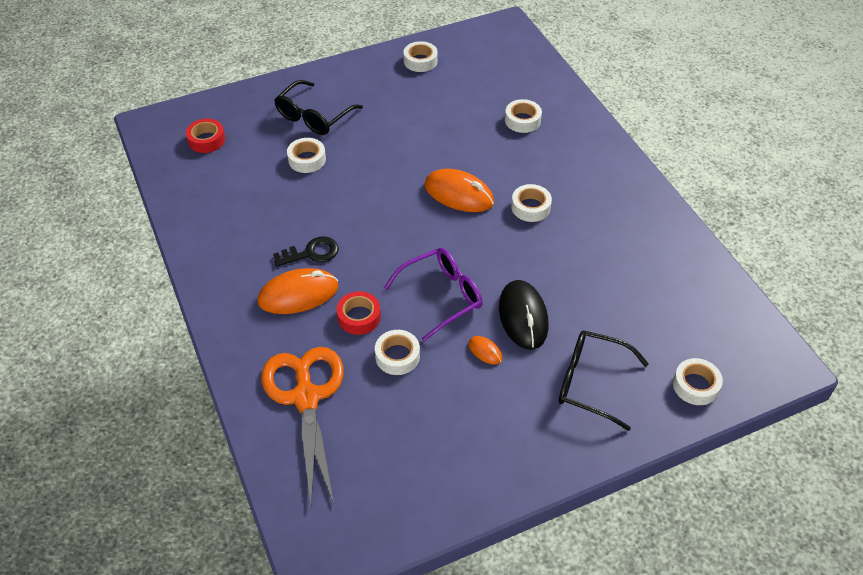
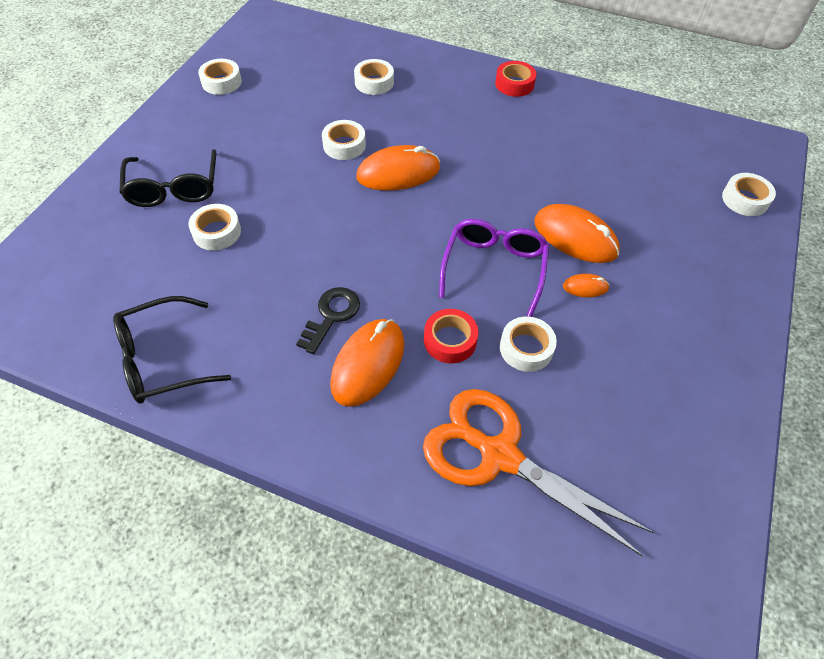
camera: 45 degrees left, 5 degrees up
(206, 140) = (76, 282): red tape -> red tape (514, 84)
(523, 317) = (575, 237): black mouse -> orange mouse
(530, 207) = (468, 146): white tape -> white tape (344, 145)
(590, 382) = (684, 251): black glasses -> black glasses (162, 360)

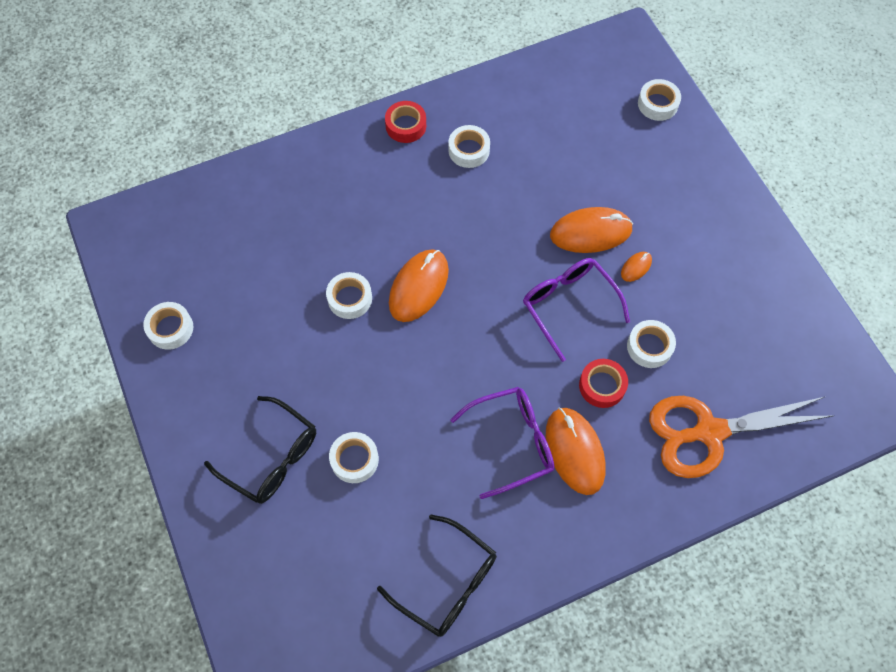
camera: 45 degrees left, 10 degrees up
(162, 360) = (448, 583): black glasses -> black glasses turned 75 degrees counterclockwise
(331, 316) = (512, 442): black key -> purple glasses
(374, 82) = (297, 217): white tape -> white tape (469, 150)

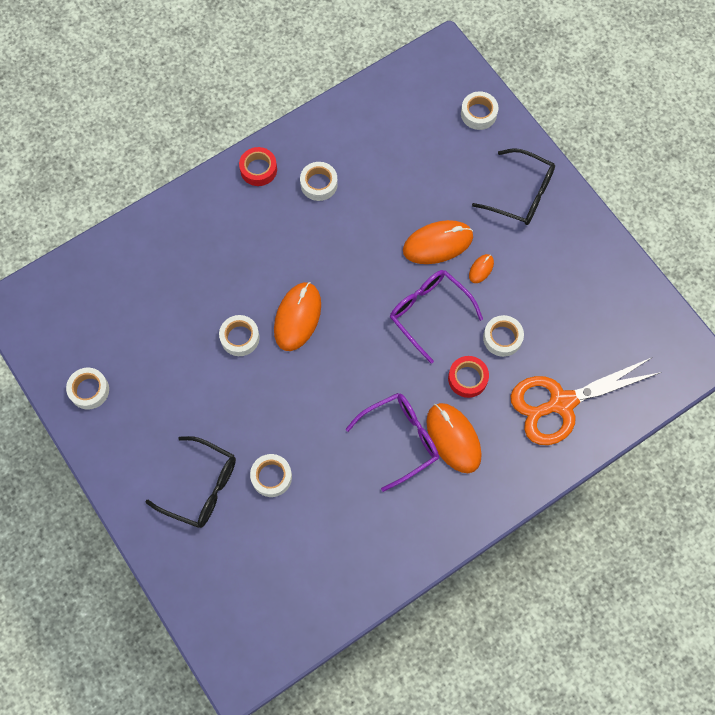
camera: 10 degrees left, 5 degrees up
(448, 583) = (367, 565): black glasses -> black glasses (521, 194)

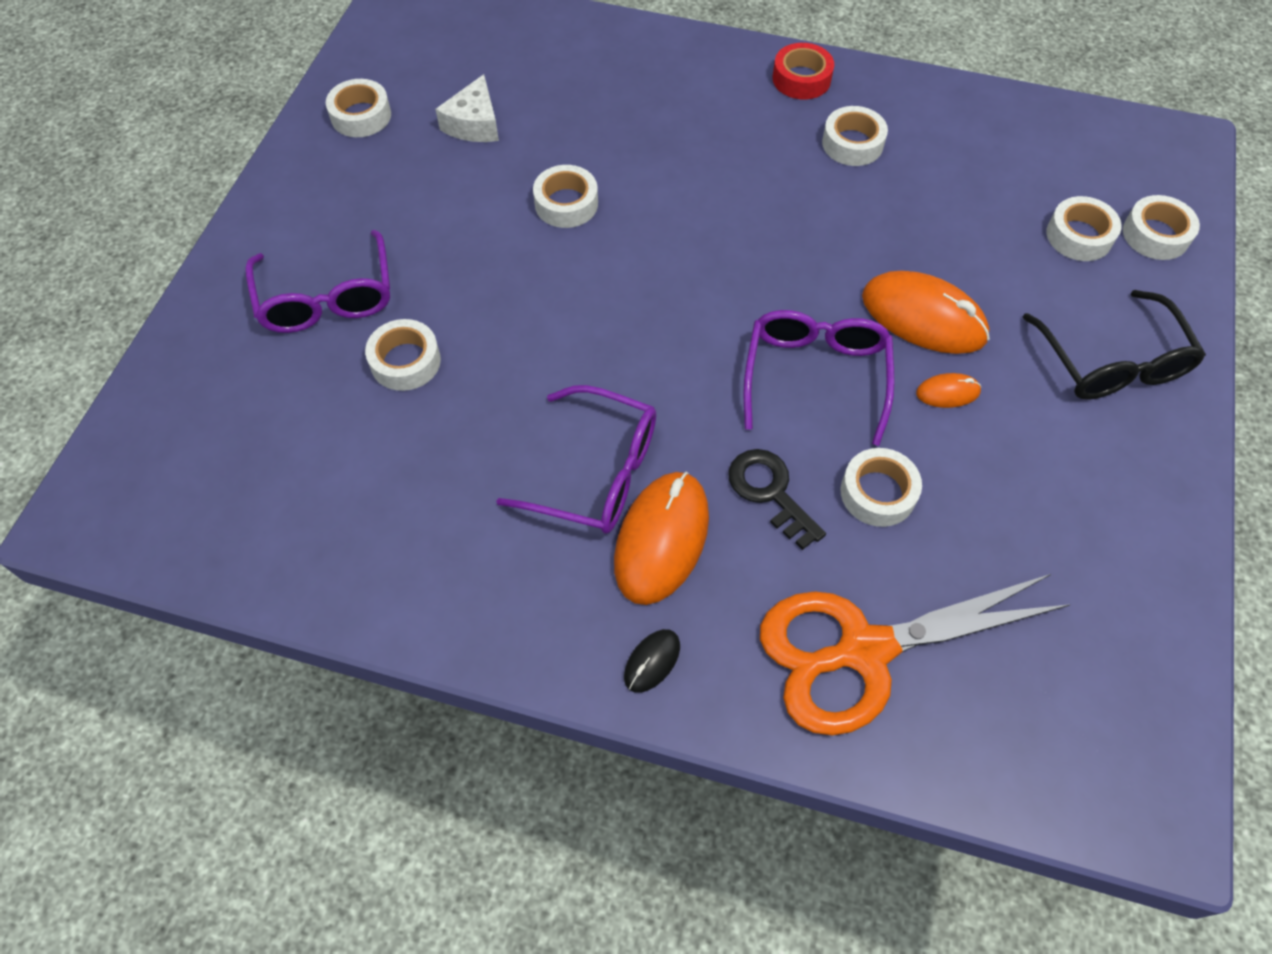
camera: 50 degrees right, 10 degrees down
(147, 340) = (474, 124): none -> white cheese
(201, 487) = (327, 298): black glasses -> purple glasses
(297, 317) = (653, 241): orange mouse -> none
(452, 143) = (1079, 236): none -> white tape
(467, 378) = (770, 492): red tape -> black key
(502, 484) = (652, 661): none -> black mouse
(561, 403) = (863, 650): orange scissors -> orange scissors turned 45 degrees counterclockwise

